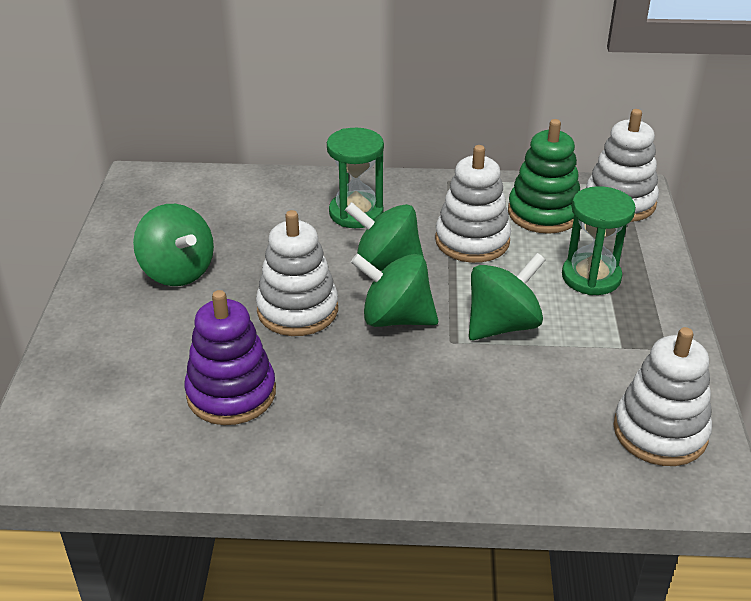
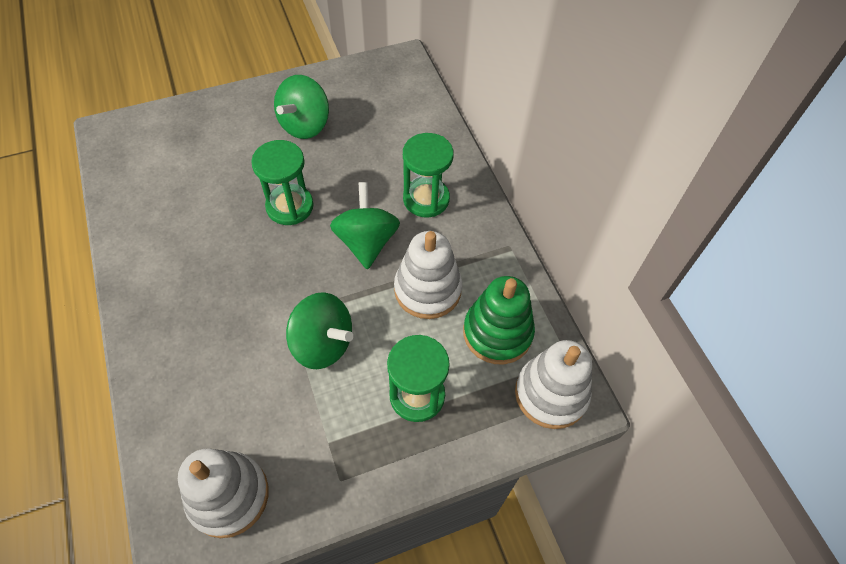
camera: 65 degrees right, 20 degrees up
(231, 393) = (190, 203): purple stacking toy -> none
(297, 310) = (290, 206): white stacking toy -> green hourglass
(395, 318) = (303, 269): green spinning top -> none

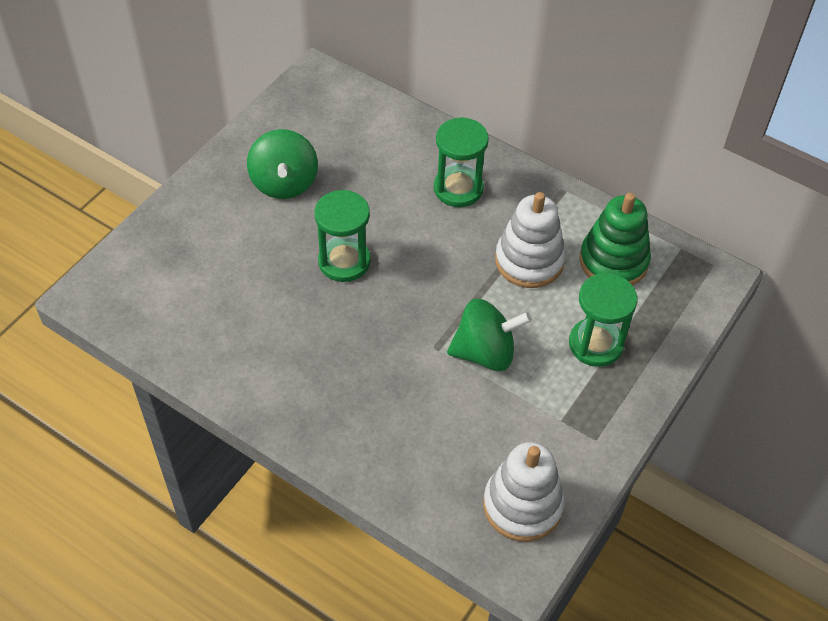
camera: 35 degrees left, 5 degrees down
(366, 242) = (442, 252): green spinning top -> none
(551, 394) = (691, 282): white stacking toy -> none

